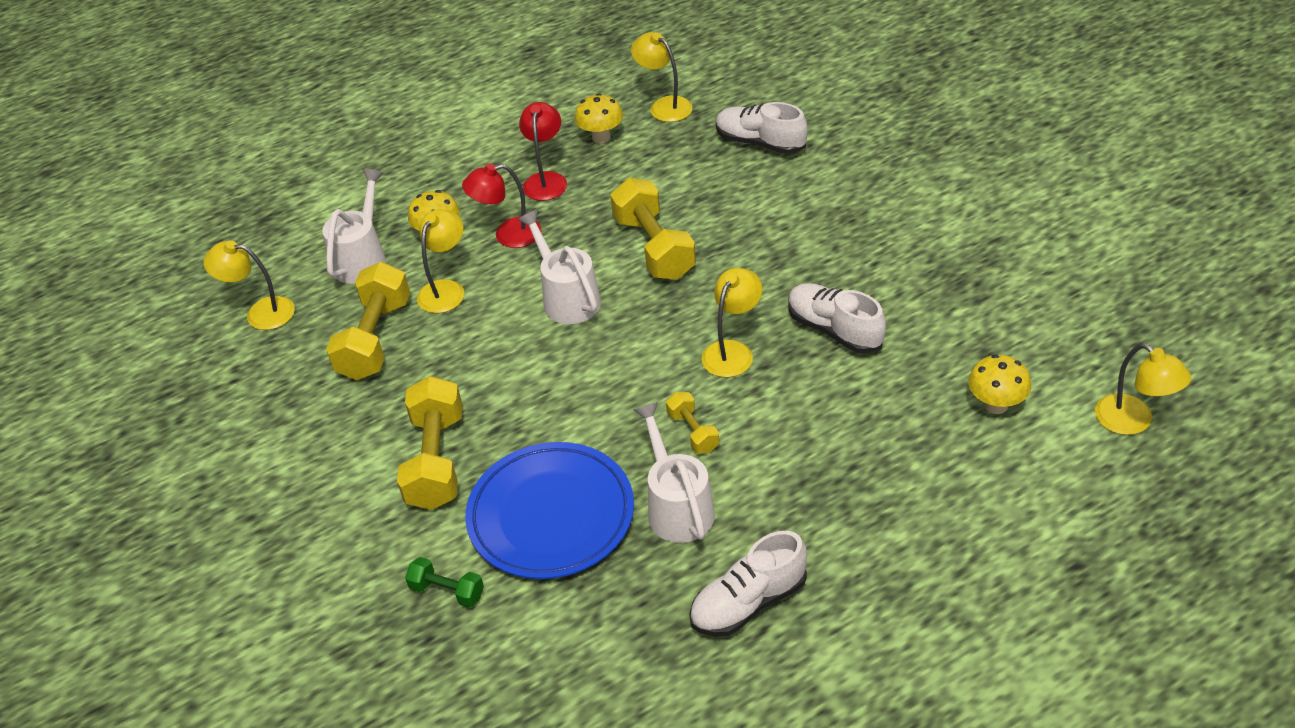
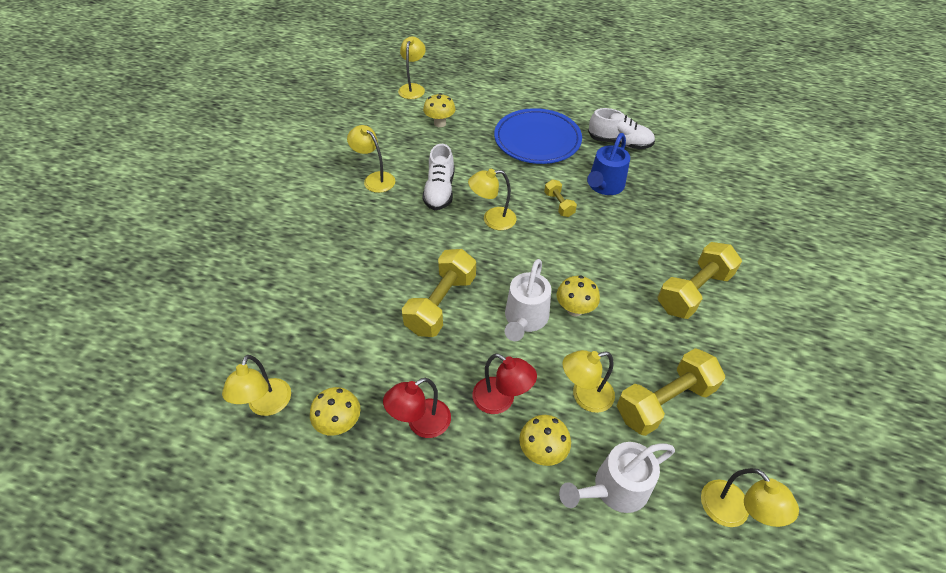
camera: 135 degrees left, 5 degrees up
(447, 591) = (739, 232): green dumbbell -> none
(534, 342) = (574, 309): none -> yellow mushroom
(551, 515) = (661, 224): blue plate -> blue plate (537, 140)
(677, 506) = (604, 186): white watering can -> blue watering can
(693, 432) = (559, 204): yellow dumbbell -> yellow dumbbell turned 45 degrees counterclockwise
(760, 143) = (284, 312): white shoe -> none
(916, 281) = (375, 179): none -> yellow lamp

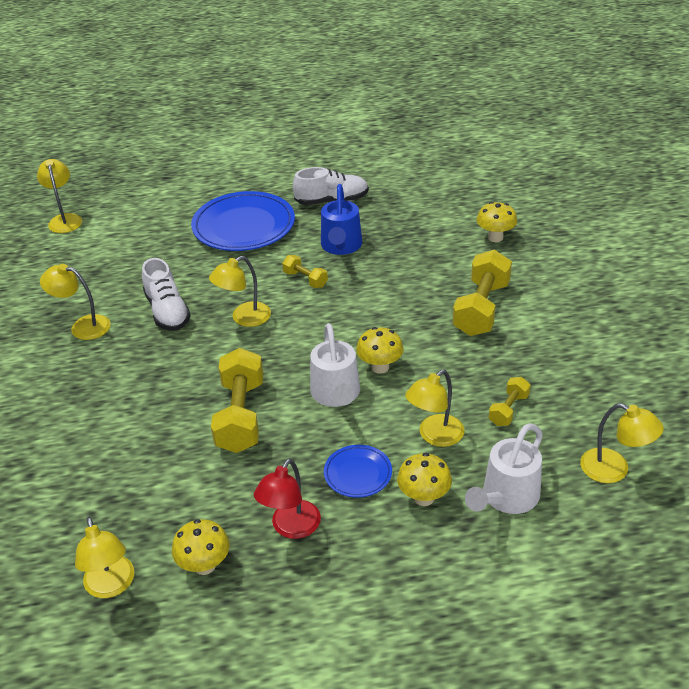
camera: 25 degrees left, 10 degrees down
(440, 123) = (122, 245): yellow mushroom -> yellow mushroom (495, 237)
(501, 400) = (358, 474): red lamp -> blue plate
(664, 401) = (508, 410): yellow dumbbell -> yellow dumbbell, size x0.51

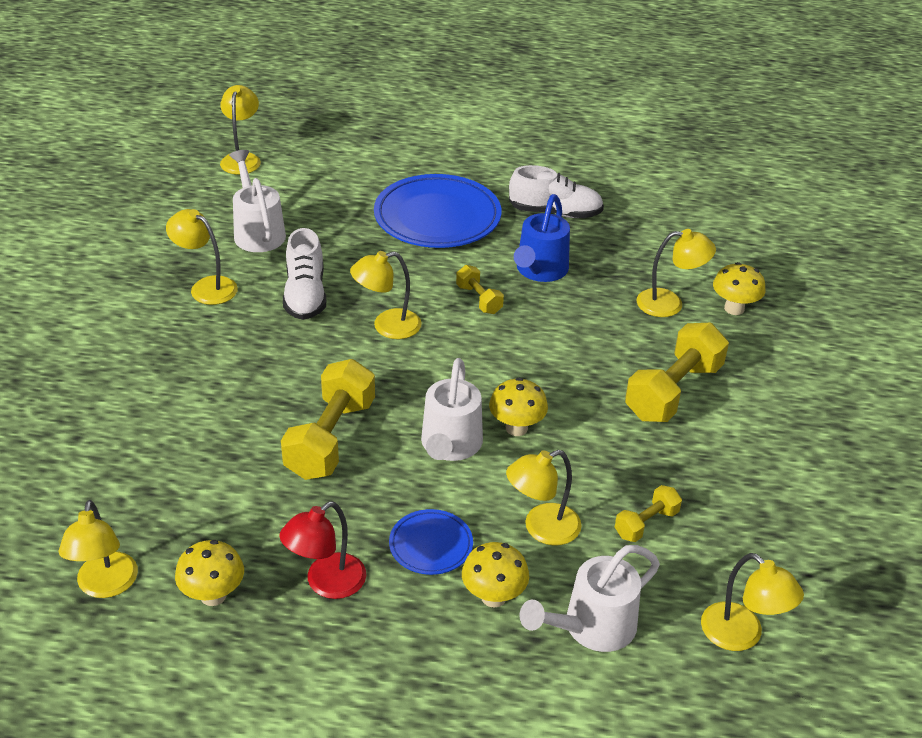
camera: 15 degrees right, 0 degrees up
(105, 272) = (257, 231): none -> white watering can
(448, 246) = (669, 304): none -> yellow lamp

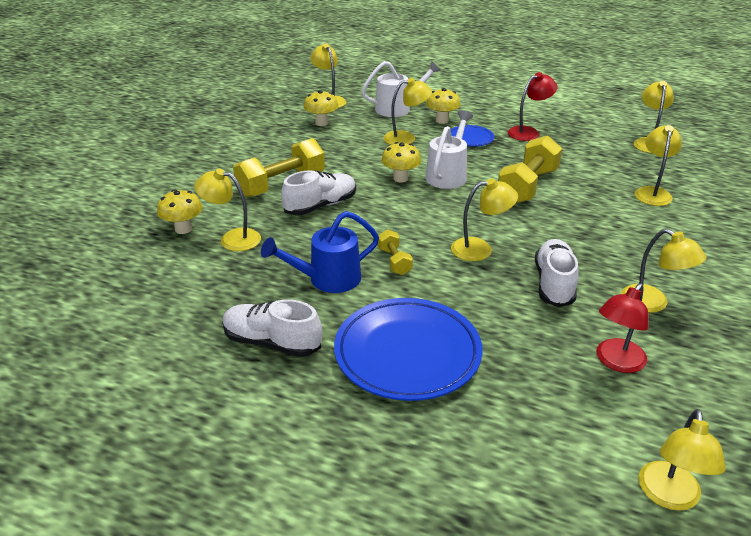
camera: 165 degrees left, 5 degrees down
(147, 452) = (652, 192): none -> yellow lamp
(213, 595) = (588, 134): yellow mushroom -> yellow mushroom (321, 123)
(257, 231) = (616, 362): white watering can -> red lamp
(539, 271) = (327, 279): blue watering can -> blue watering can turned 150 degrees counterclockwise
(600, 363) = (321, 206): none -> white shoe
(646, 523) = (347, 134): yellow dumbbell -> none

